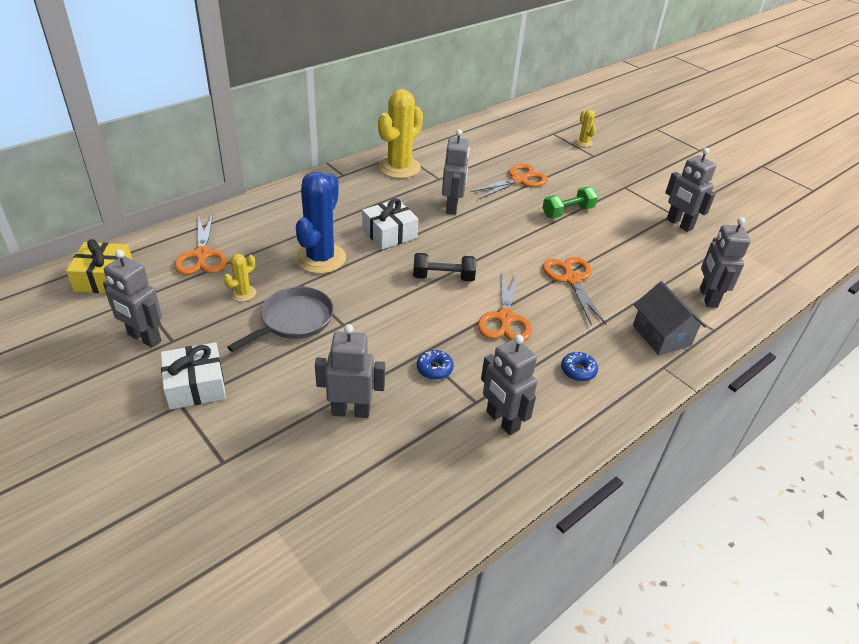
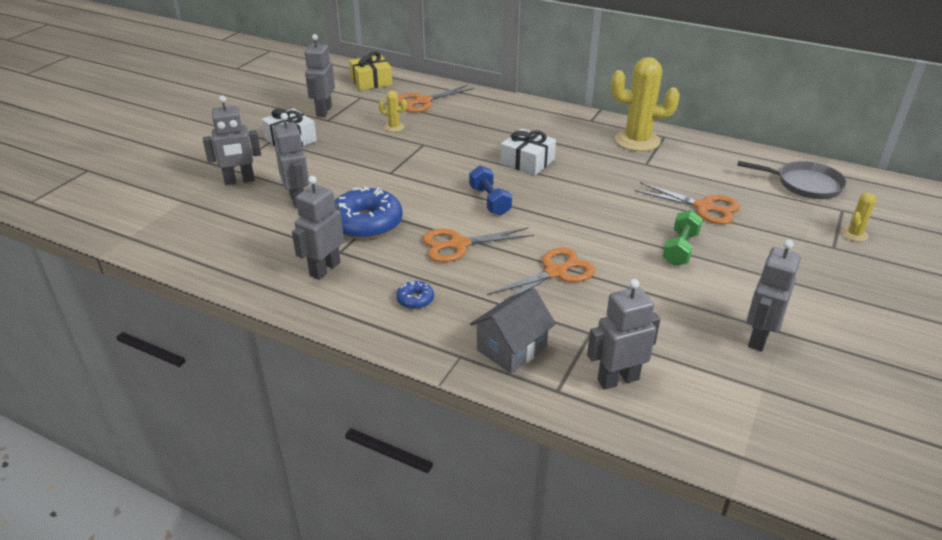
camera: 70 degrees right, 5 degrees down
(294, 320) = (379, 153): grey pan -> grey pan (805, 184)
(320, 258) = (462, 142): blue cactus -> none
(434, 369) = (366, 223): blue donut -> blue donut, size x2.21
(443, 277) = (490, 201): black dumbbell -> blue dumbbell
(452, 207) = (605, 181): grey robot -> grey robot (239, 181)
(567, 212) = (680, 249): green dumbbell -> green dumbbell turned 75 degrees clockwise

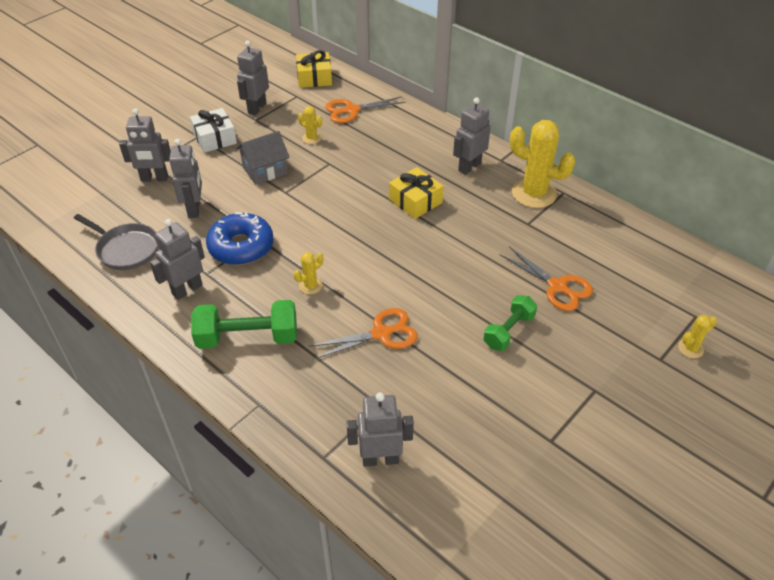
camera: 15 degrees right, 10 degrees up
(415, 299) = (248, 338): blue donut -> green dumbbell
(459, 244) = (310, 286): orange scissors -> yellow cactus
(490, 201) = (359, 241): blue dumbbell -> none
(511, 348) = (305, 406): grey house -> grey house (265, 170)
(527, 161) = (415, 201): white gift -> yellow gift
(758, 338) = (528, 445): grey robot -> grey robot (469, 167)
(805, 184) = (675, 278): grey pan -> grey pan (126, 249)

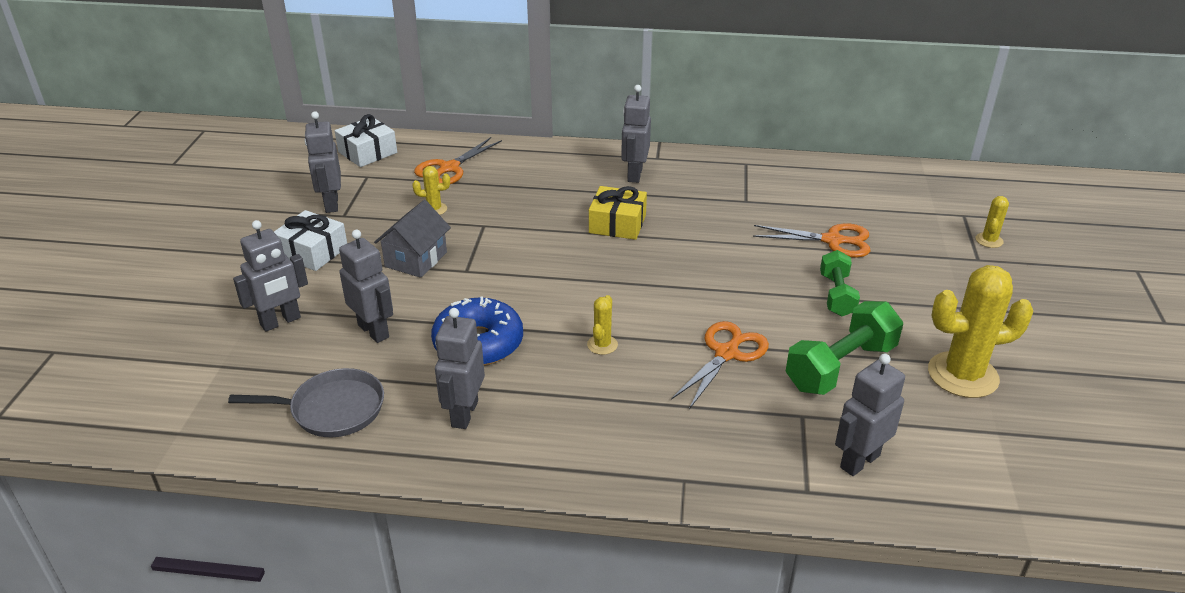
camera: 35 degrees left, 10 degrees down
(248, 338) = (594, 425): green dumbbell -> green dumbbell (840, 367)
(314, 78) = (367, 152): yellow gift -> white gift
(534, 193) = (721, 174): yellow cactus -> yellow cactus (962, 375)

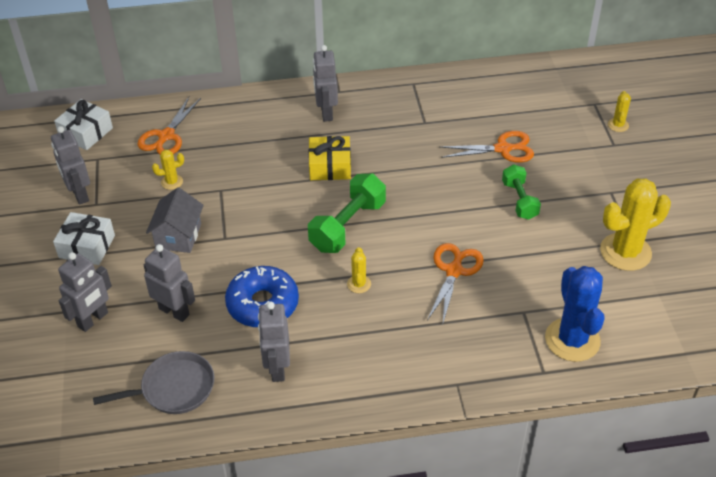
camera: 15 degrees left, 10 degrees up
(840, 367) = (539, 264): green dumbbell -> green dumbbell (348, 226)
(859, 461) = (572, 340): grey robot -> blue cactus

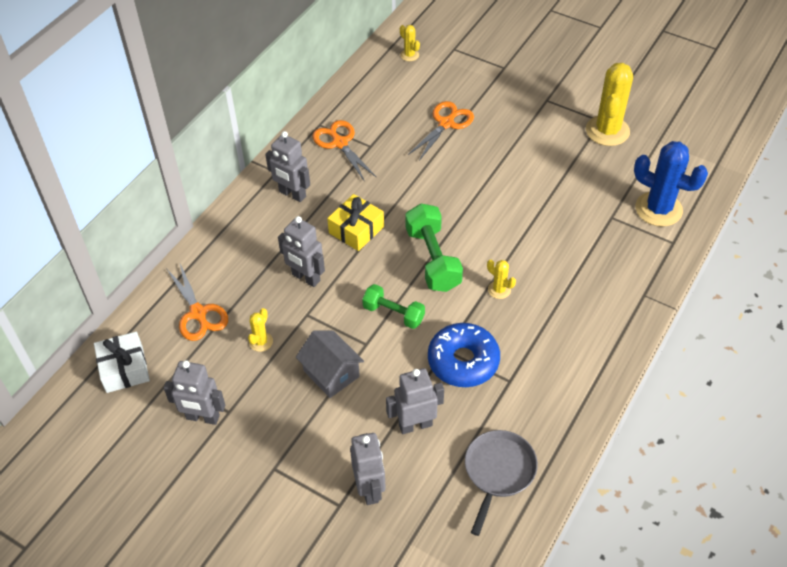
camera: 50 degrees left, 5 degrees up
(87, 246) = (276, 447): white gift -> none
(277, 368) = (537, 391): grey robot -> grey robot (305, 278)
(454, 271) = (539, 228): orange scissors -> orange scissors (340, 143)
(519, 200) = (506, 149): green dumbbell -> green dumbbell (393, 314)
(618, 125) = (487, 52): yellow cactus -> yellow cactus (409, 55)

